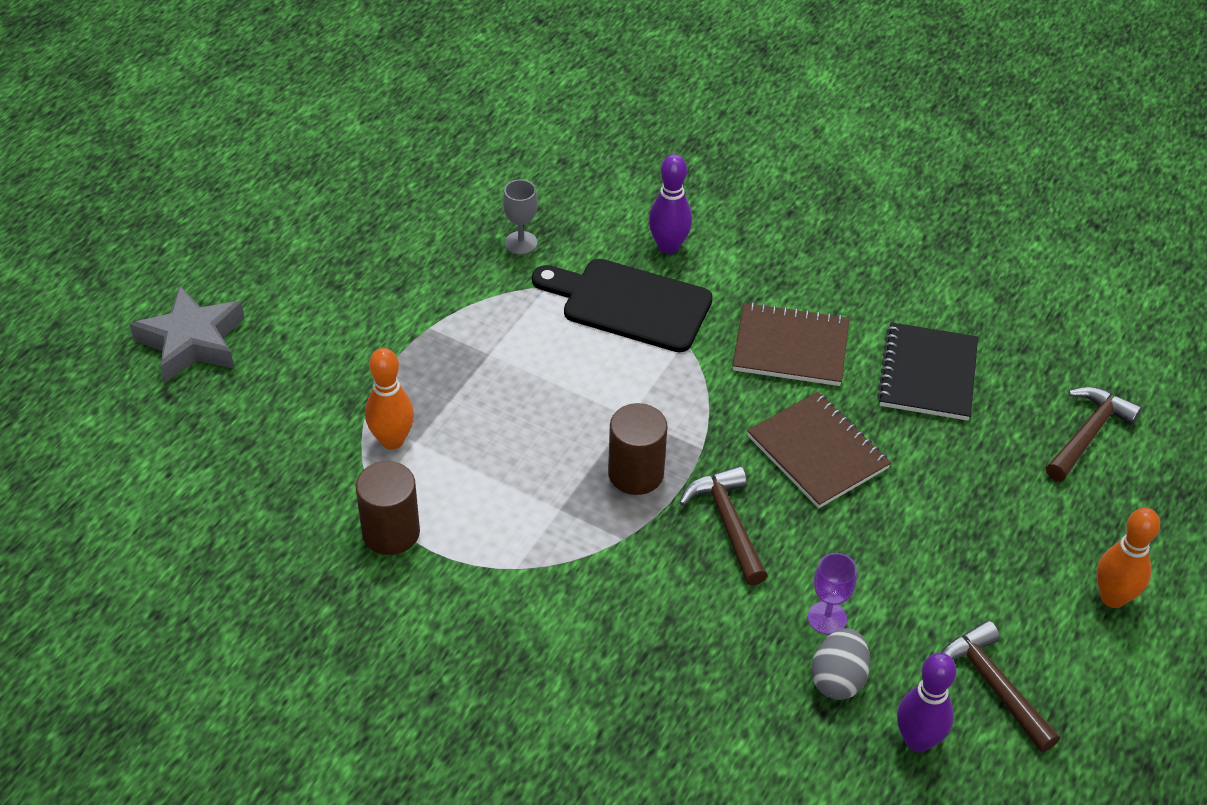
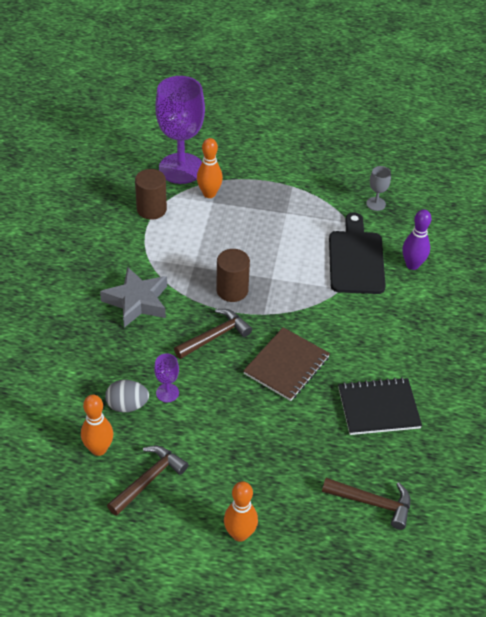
camera: 70 degrees right, 0 degrees up
(192, 342) = (237, 110): grey star -> grey star (137, 301)
(305, 462) = (181, 168): none -> purple goblet
(790, 347) = (363, 337): brown notebook -> none
(917, 740) = (99, 449): purple bowling pin -> orange bowling pin

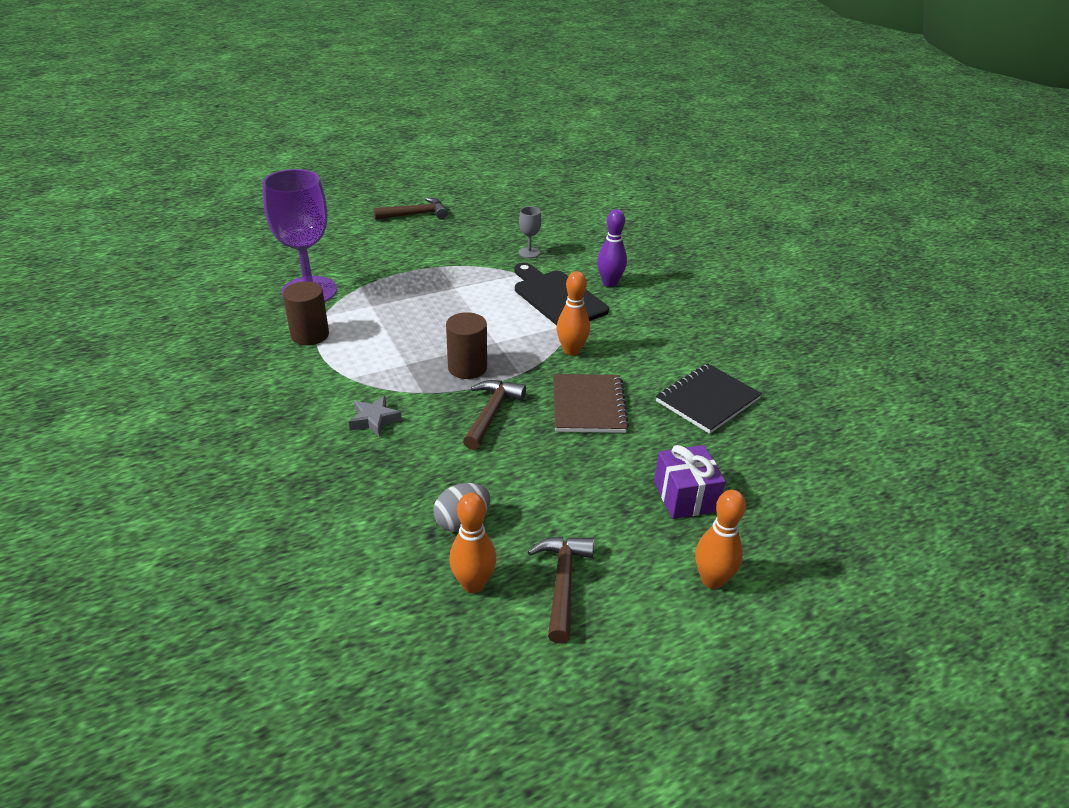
camera: 35 degrees left, 10 degrees down
(137, 301) = (374, 420): grey star -> grey star, size x0.58
(167, 393) = (494, 487): purple goblet -> none
(209, 194) = (361, 300): orange bowling pin -> orange bowling pin (571, 351)
(282, 470) = (685, 496): none -> purple gift
(372, 503) = (794, 480): brown hammer -> brown hammer (415, 214)

